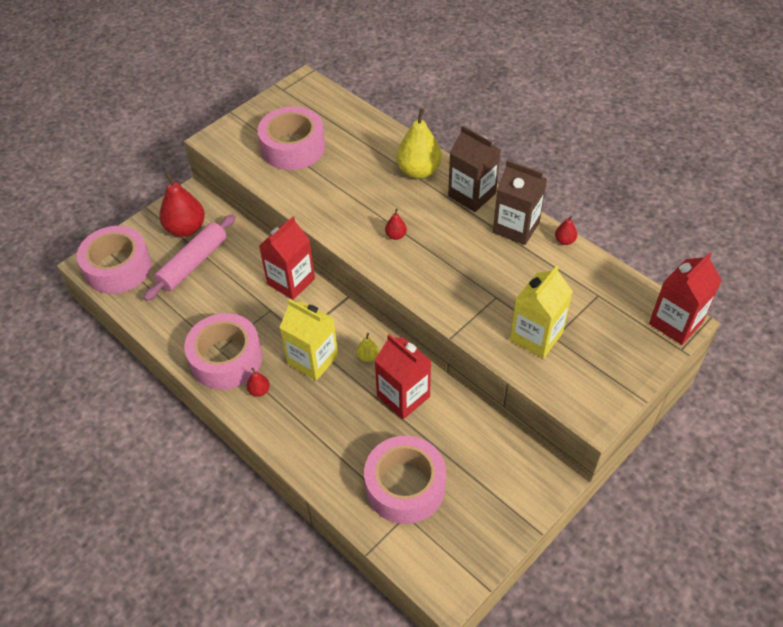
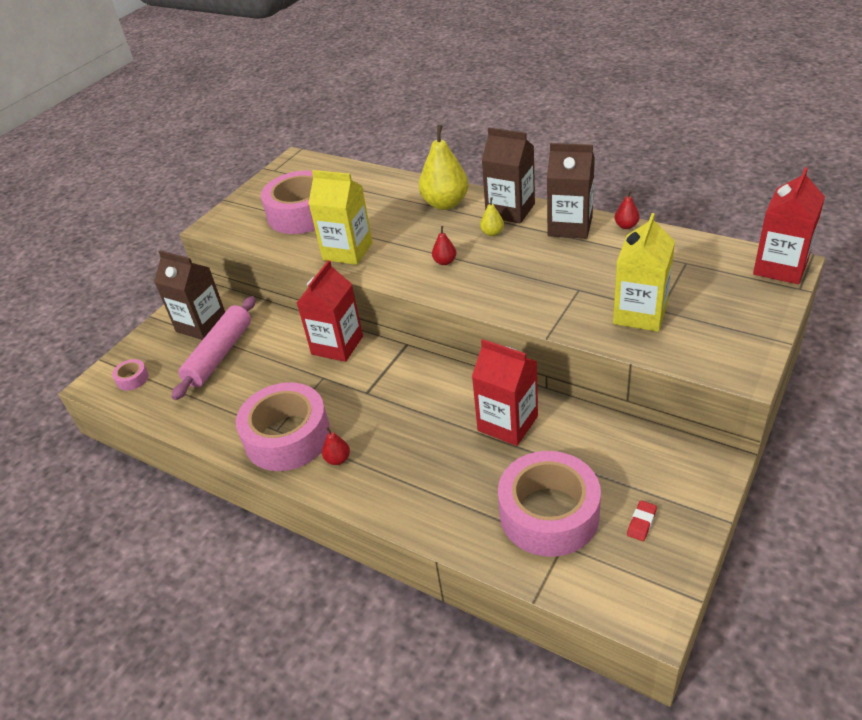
camera: 10 degrees left, 10 degrees down
(118, 268) = (132, 379): pink tape -> pink tape, size x0.41
(186, 228) = (201, 325): red pear -> brown carton
(312, 359) = (389, 413): yellow carton -> yellow carton (347, 251)
(368, 356) = (451, 395): yellow pear -> yellow pear (492, 233)
(473, 514) = (641, 523): none -> red eraser

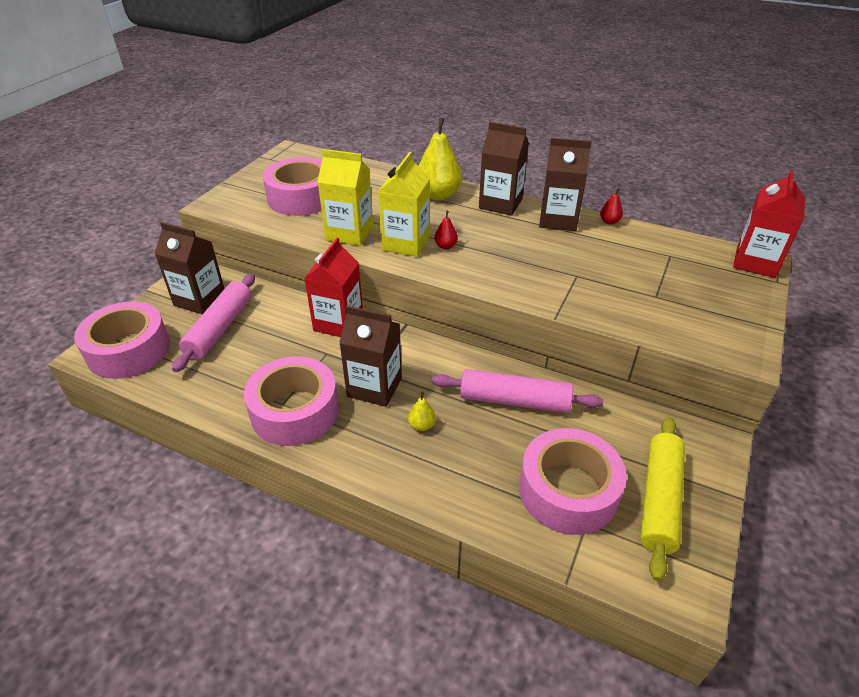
camera: 10 degrees left, 0 degrees up
(132, 379) = (128, 350): pink tape -> pink tape, size x2.46
(338, 459) = (349, 434): red pear -> none
(367, 411) = (374, 387): none -> brown carton
(492, 233) = (487, 222): yellow pear -> yellow pear (421, 425)
(507, 423) = (514, 401): red carton -> pink rolling pin
(640, 314) = (639, 299): yellow carton -> yellow carton (406, 243)
(641, 523) = (659, 499): red eraser -> yellow rolling pin

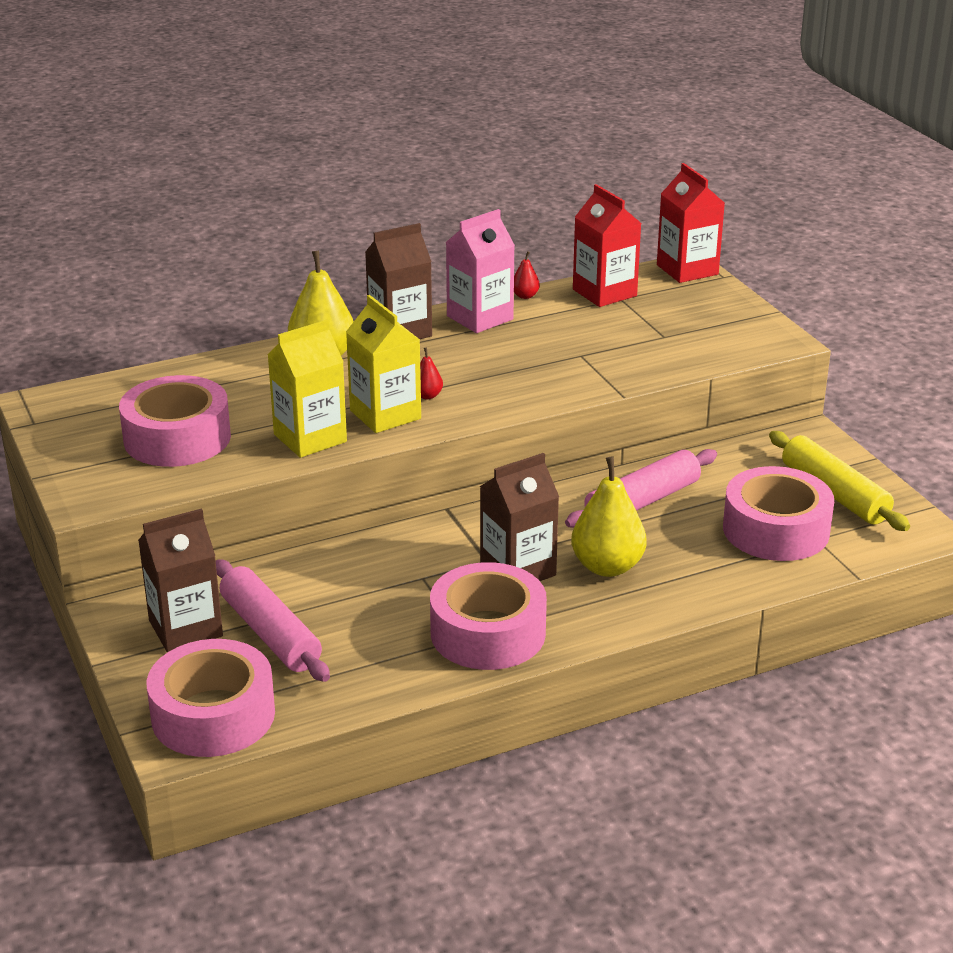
camera: 50 degrees left, 10 degrees down
(338, 323) = (382, 549): red carton -> red carton (604, 293)
(421, 425) = (607, 566): yellow pear -> yellow pear, size x2.20
(558, 220) = (480, 318): brown carton -> pink carton

